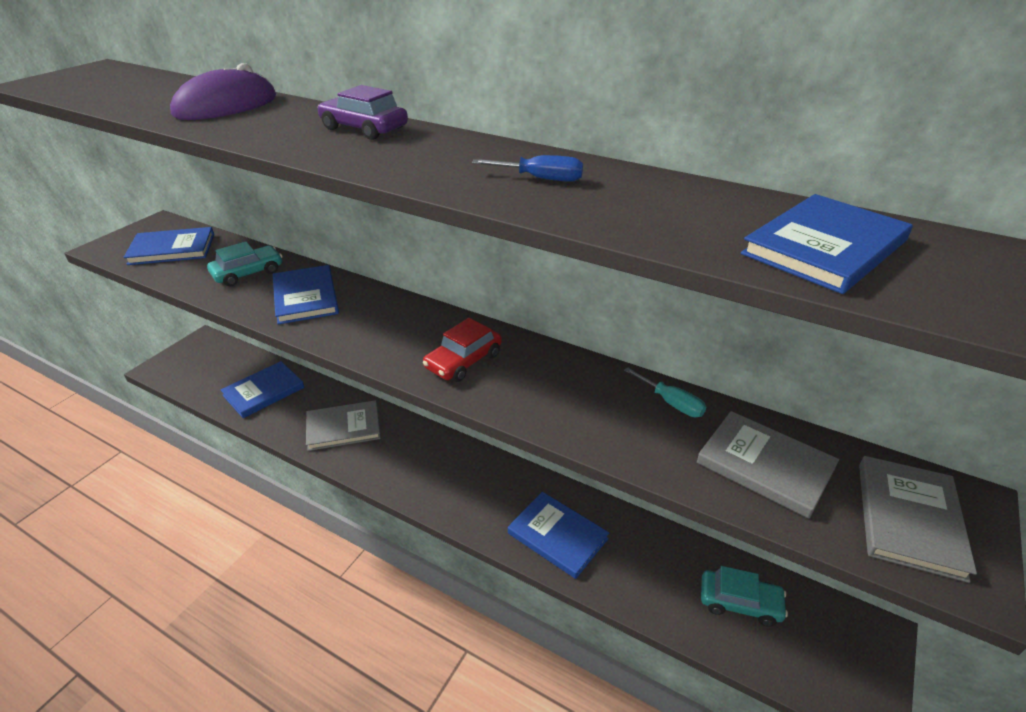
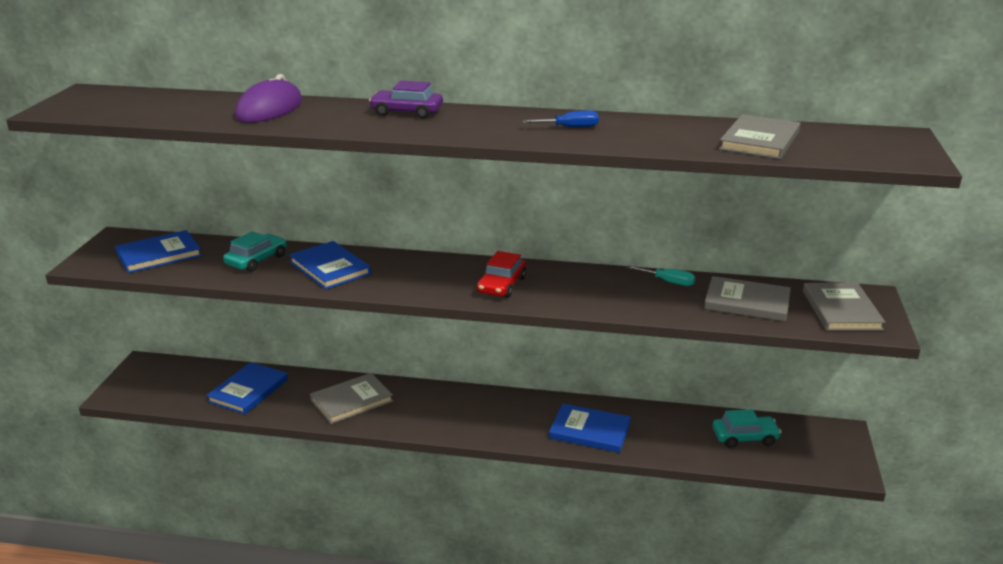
camera: 20 degrees left, 10 degrees down
(824, 247) = (760, 140): blue book -> grey book

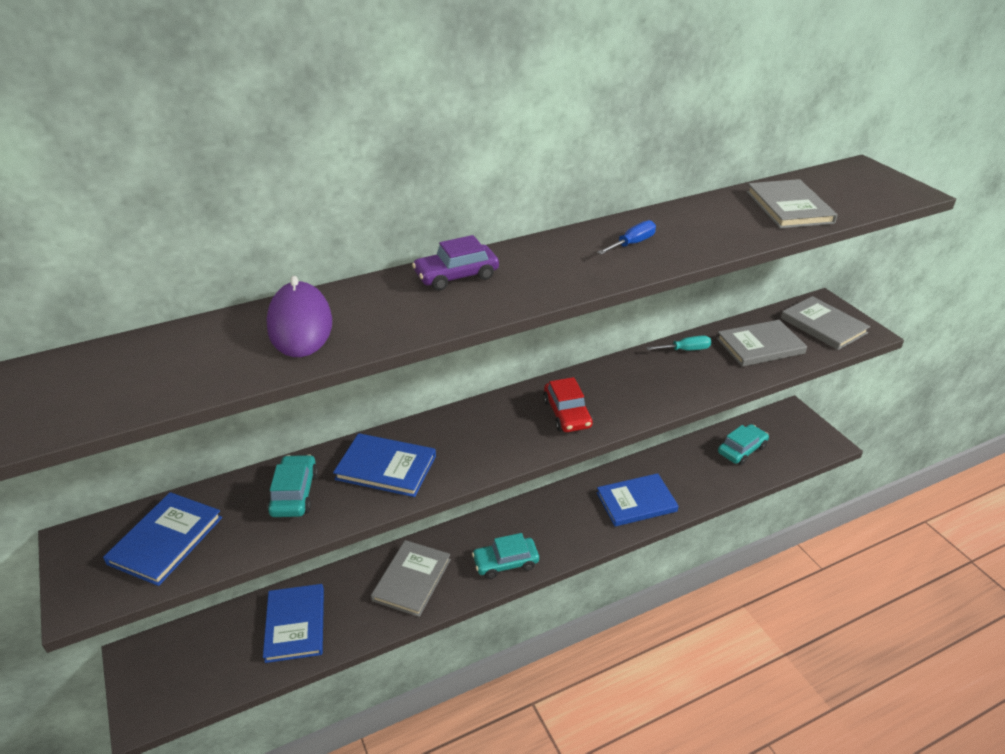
camera: 35 degrees left, 10 degrees up
(431, 421) = (505, 563): none -> turquoise car

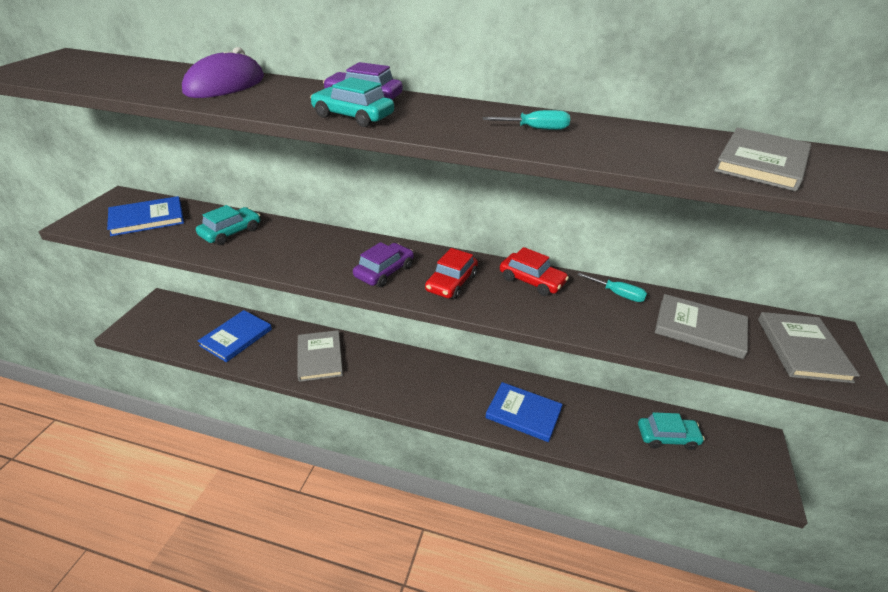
camera: 40 degrees right, 0 degrees up
(386, 467) = (294, 247): blue book -> none
(412, 579) = (320, 357): grey book -> grey book turned 75 degrees counterclockwise
(502, 438) = (384, 271): none -> purple car
(505, 563) = (383, 387): turquoise car -> turquoise car (353, 116)
(619, 375) = (532, 281): none -> red car
(632, 244) = (536, 129): blue screwdriver -> turquoise screwdriver

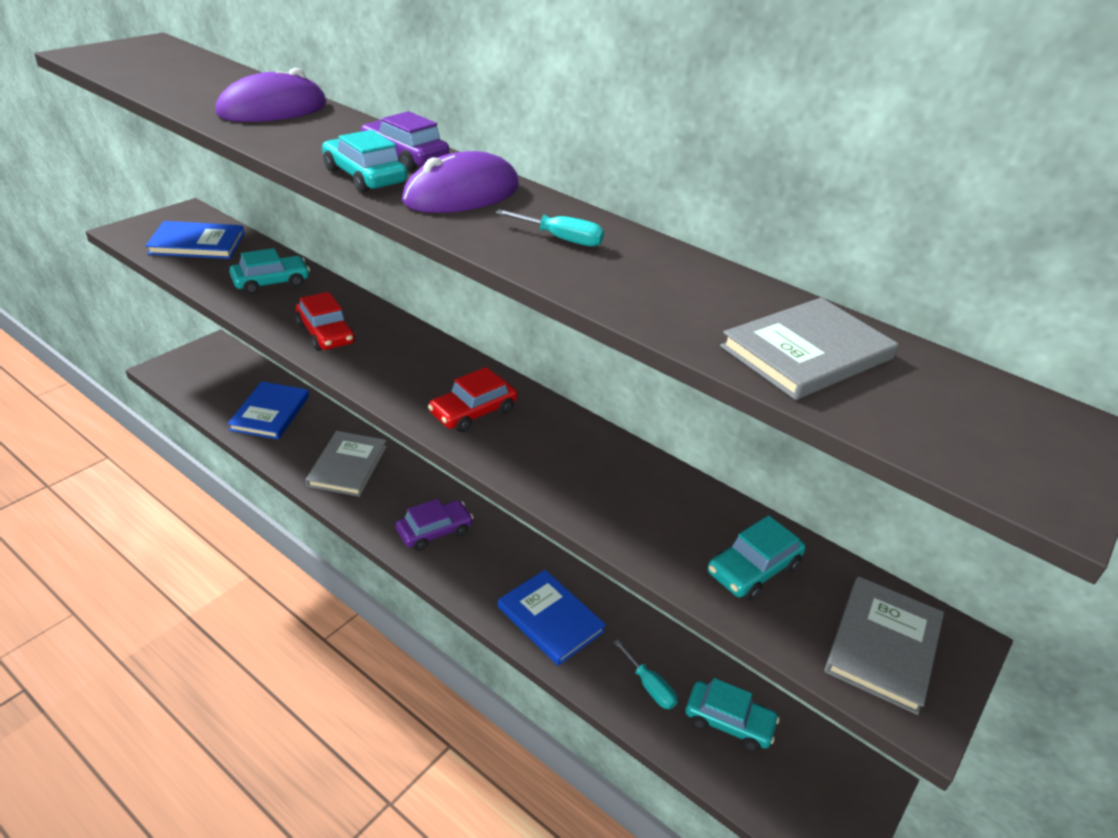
camera: 20 degrees right, 0 degrees up
(236, 337) = (270, 413): blue book -> blue book turned 45 degrees counterclockwise
(384, 271) = (404, 375): purple car -> purple car (434, 531)
(435, 115) = (462, 194): none -> purple mouse
(532, 281) = (577, 439): red car -> red car (326, 334)
(618, 294) = (678, 491): turquoise screwdriver -> turquoise screwdriver (649, 686)
(699, 328) = (753, 569): grey book -> turquoise car

